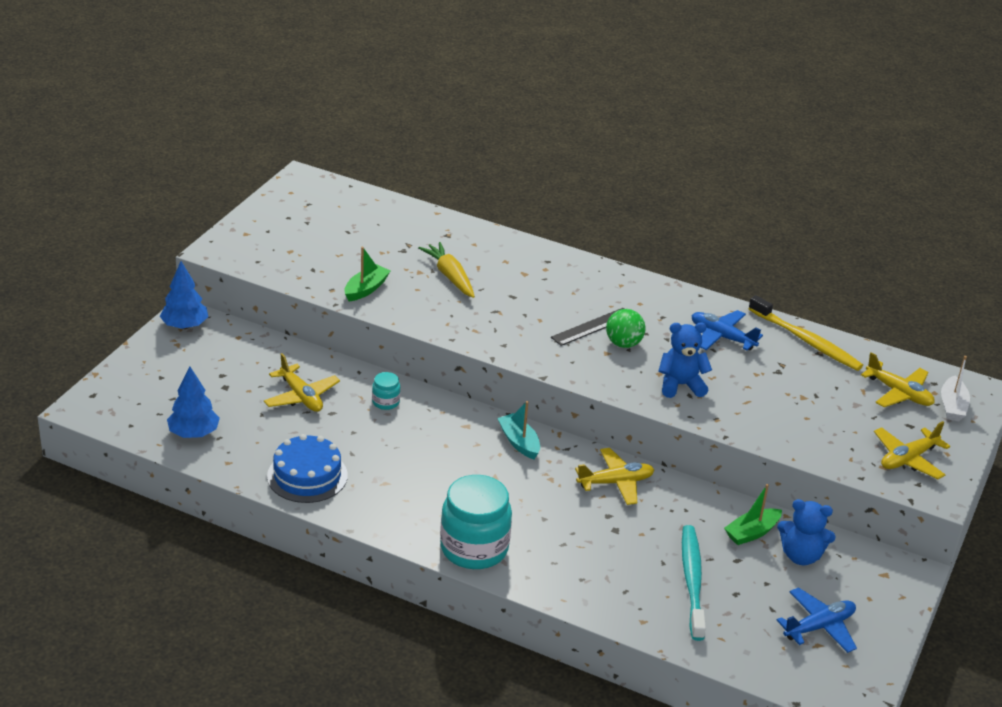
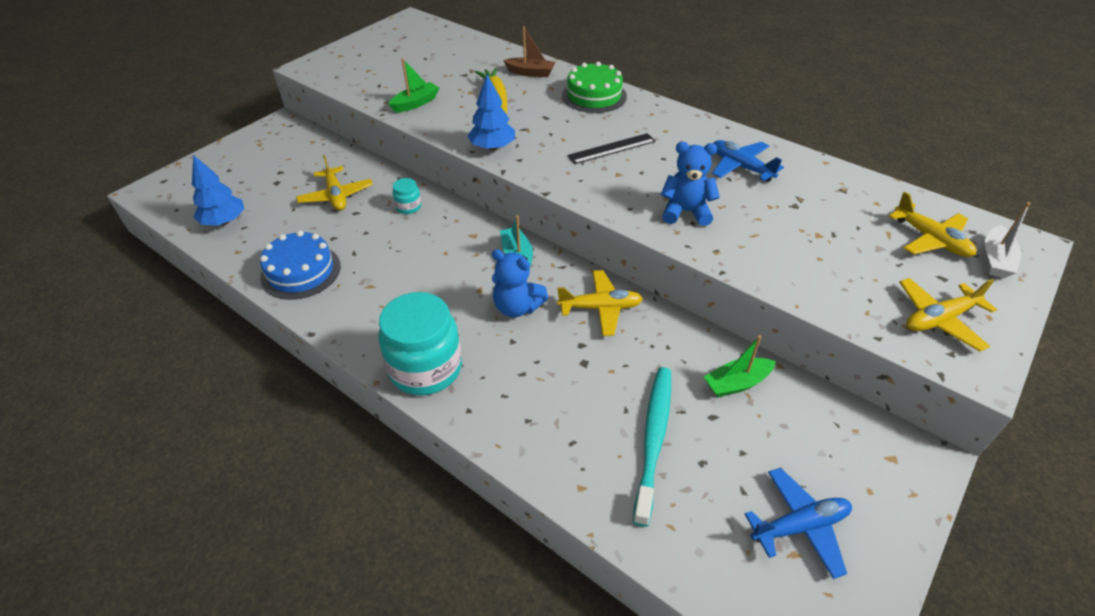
camera: 15 degrees right, 10 degrees up
(185, 326) = (274, 130): blue tree -> blue tree (492, 147)
(476, 244) = (531, 73): none -> brown boat
(554, 268) = (594, 96): none -> green cake
(623, 344) = (638, 166): green ball -> none
(801, 556) = (790, 420): blue teddy bear -> blue teddy bear (517, 307)
(806, 341) = (830, 177): yellow toothbrush -> none

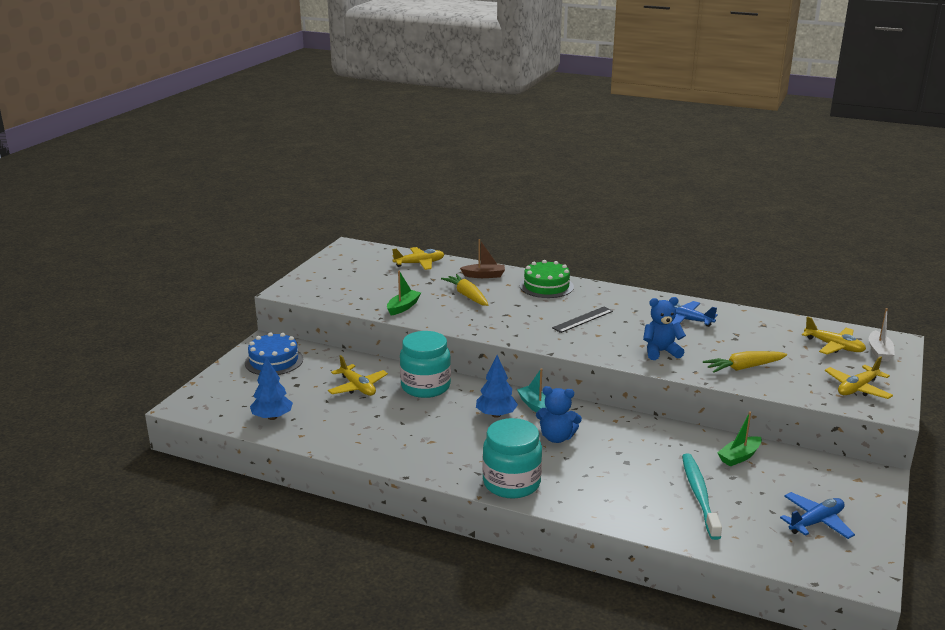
camera: 15 degrees left, 20 degrees down
(301, 271) = (367, 440): blue cake -> blue cake (274, 361)
(408, 207) = (425, 386): turquoise jar -> turquoise jar, size x2.23
(492, 147) = (489, 329): blue tree -> blue tree (496, 415)
(600, 308) = (619, 429): yellow plane -> yellow plane (419, 263)
(786, 255) = (744, 368): none -> yellow carrot

